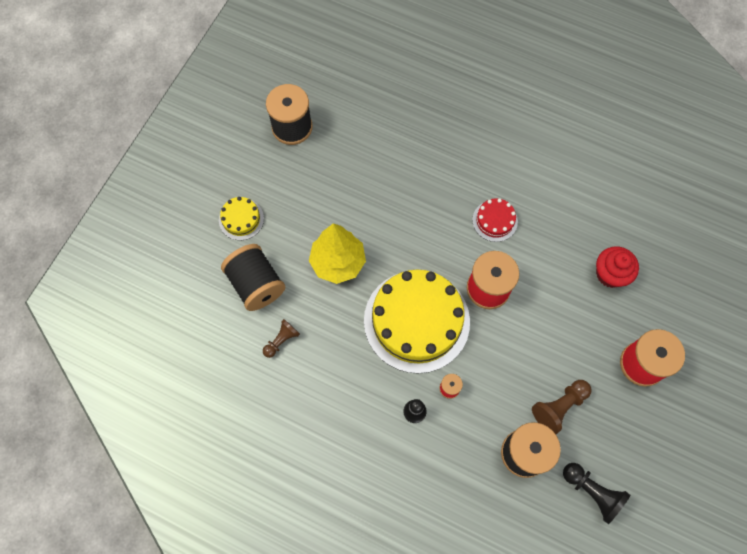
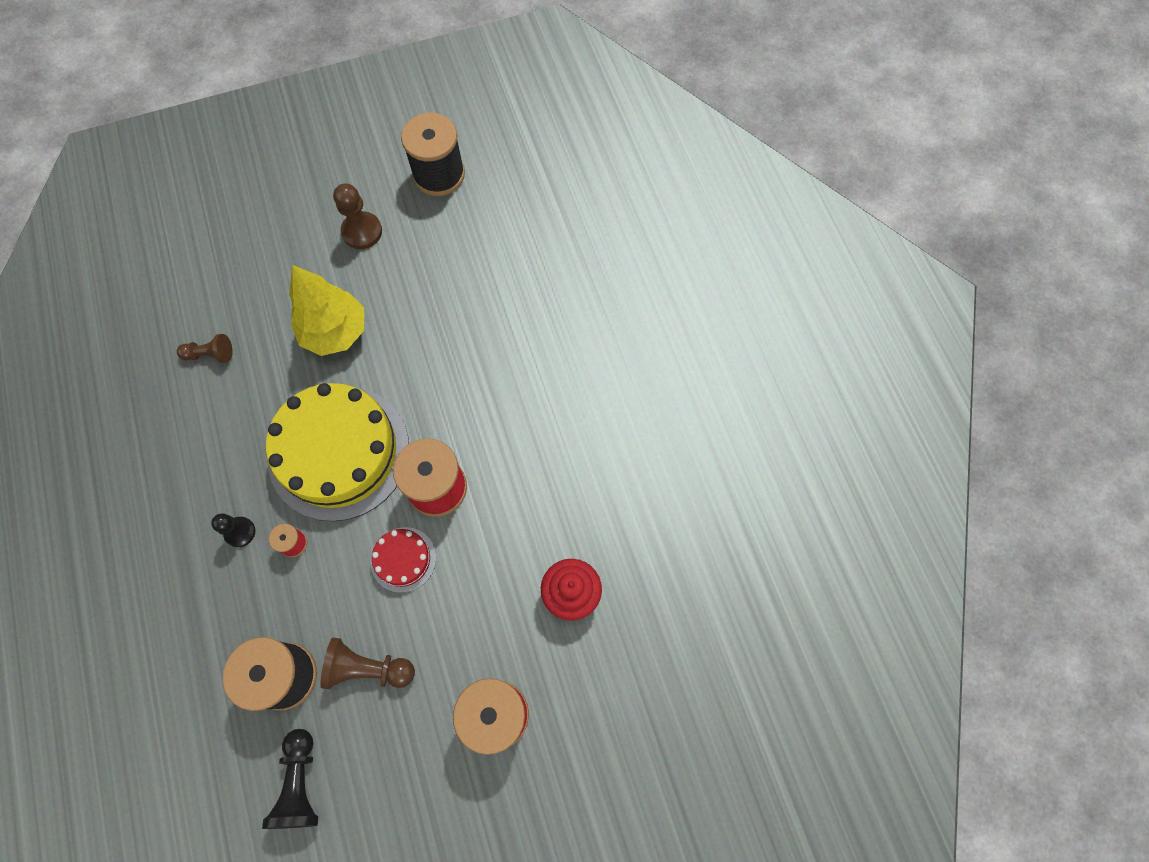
camera: 45 degrees right, 0 degrees up
(241, 219) = (302, 217): yellow cake -> none
(256, 284) = (248, 285): black spool -> none
(286, 196) = (362, 231): none -> brown pawn
(495, 220) = (519, 430): red cake -> red cake (403, 559)

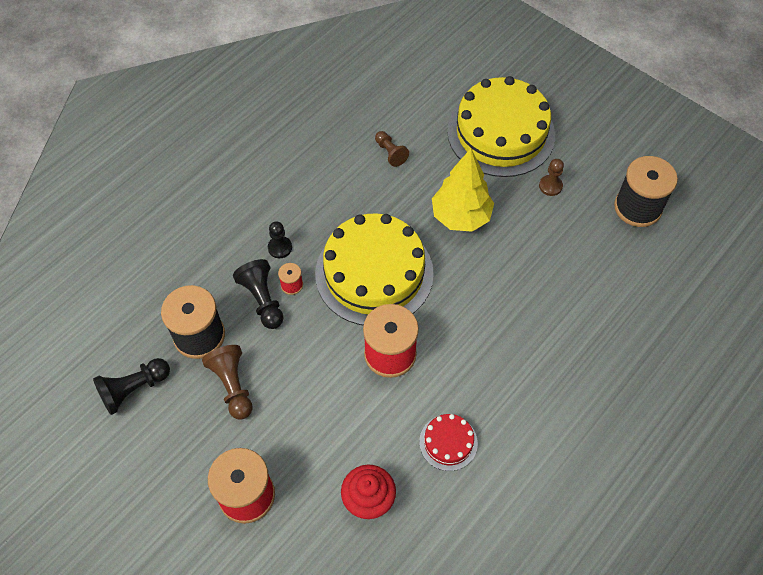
camera: 60 degrees right, 10 degrees down
(269, 237) = (501, 133): none -> yellow cake
(289, 584) = (262, 300): none -> black pawn
(362, 231) = (550, 186): brown pawn -> brown pawn, size x0.66
(403, 559) = (323, 363): red cake -> red cake (448, 442)

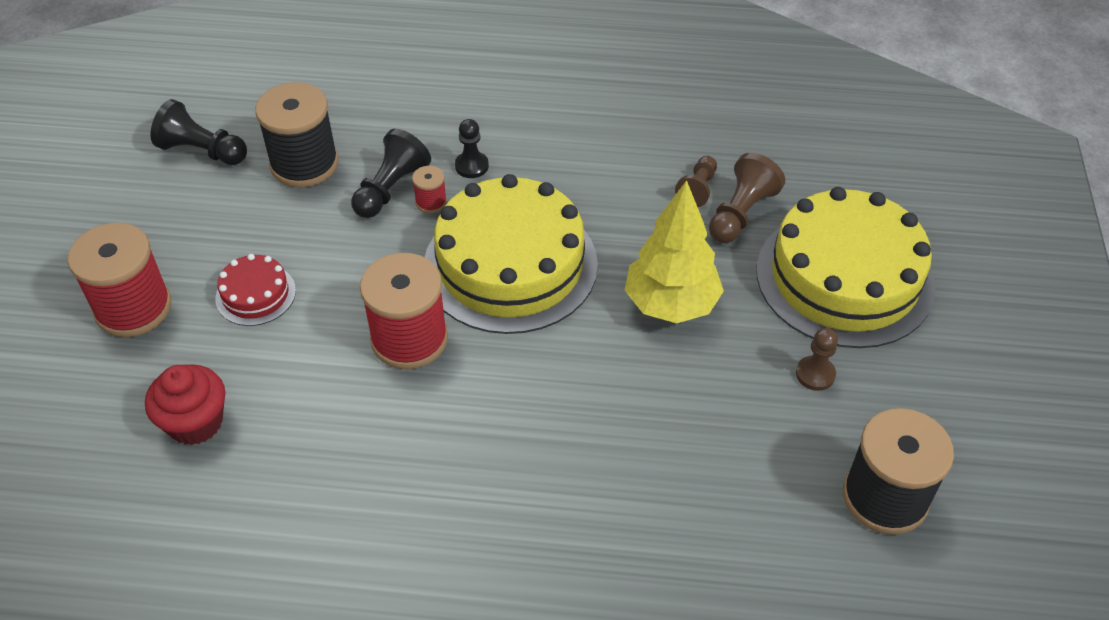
camera: 55 degrees right, 10 degrees down
(232, 386) = (262, 223): brown pawn -> brown pawn (741, 213)
(448, 442) = (327, 463): red cake -> red cake (255, 294)

